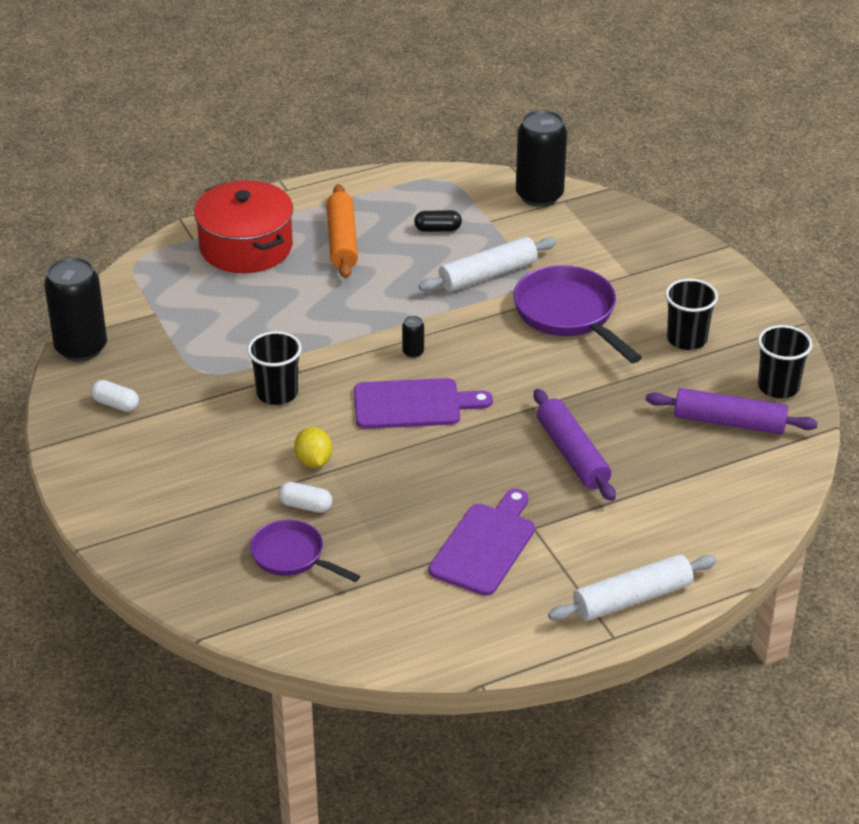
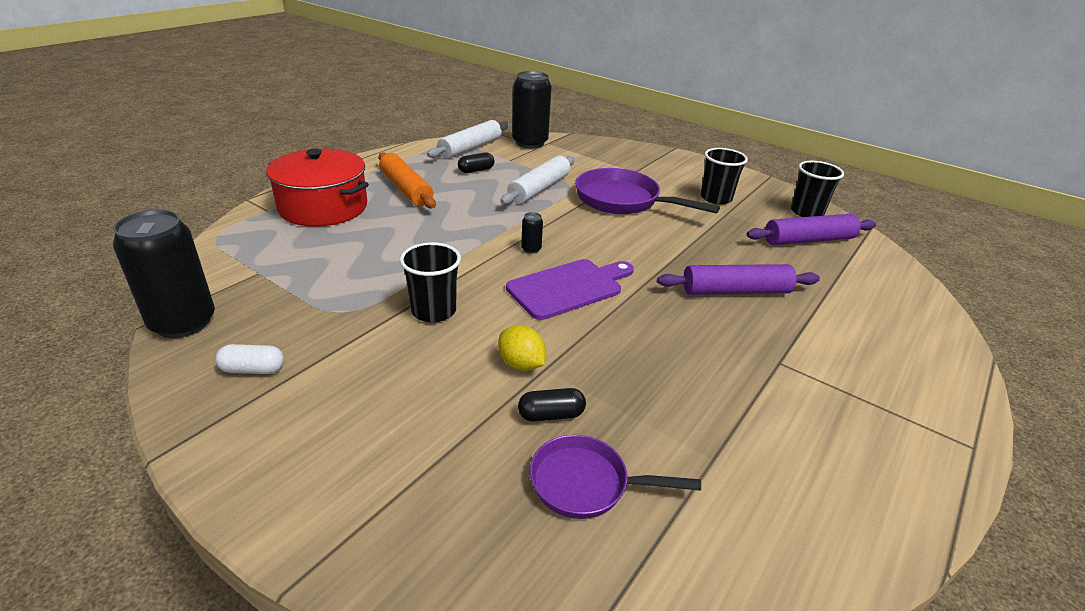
camera: 30 degrees left, 5 degrees down
(305, 506) = (551, 415): white capsule -> black capsule
(485, 546) = (761, 395): purple cutting board -> none
(572, 454) = (735, 291): purple rolling pin -> purple rolling pin turned 45 degrees counterclockwise
(632, 599) = (935, 400): white rolling pin -> white rolling pin (470, 148)

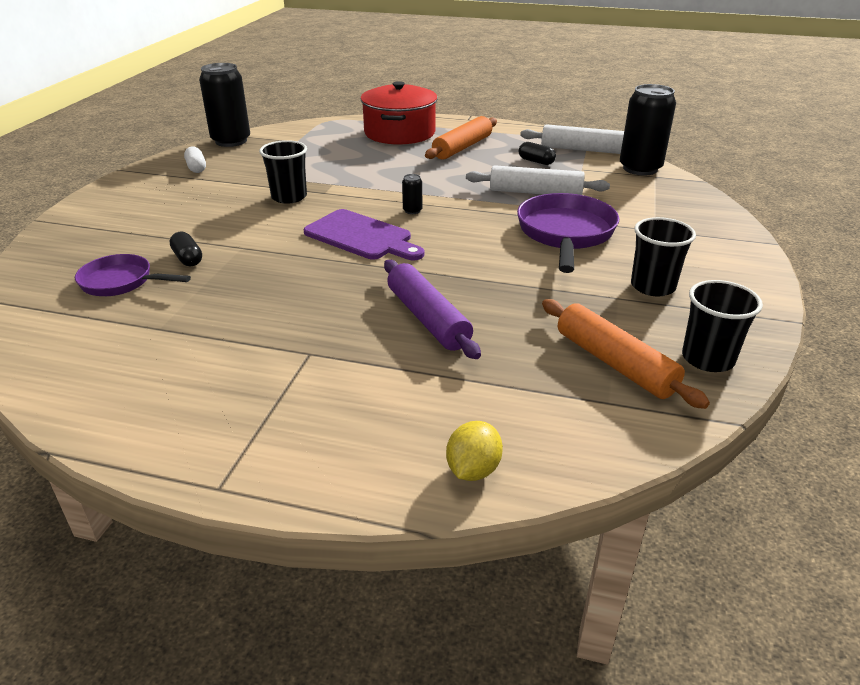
camera: 70 degrees right, 0 degrees up
(521, 364) = (241, 238): yellow lemon -> yellow lemon (473, 470)
(586, 484) = (121, 282): purple pan -> purple pan turned 60 degrees counterclockwise
(808, 240) = (614, 363): purple rolling pin -> orange rolling pin

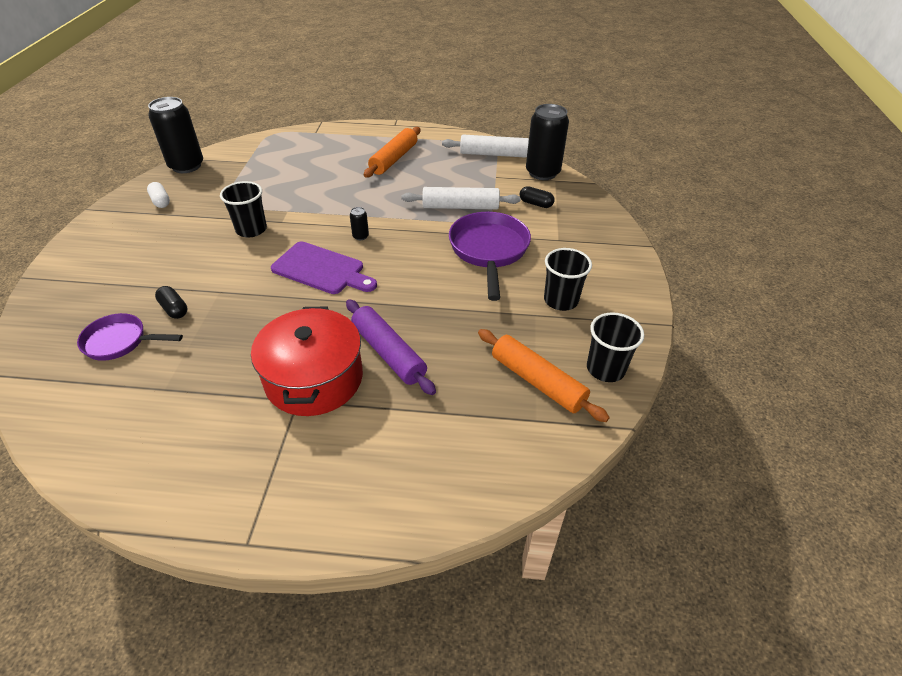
camera: 10 degrees left, 10 degrees up
(400, 133) = (337, 145): red pot -> red pot (314, 378)
(473, 470) = (441, 498): yellow lemon -> none
(536, 161) = (457, 171): black capsule -> black capsule (536, 204)

